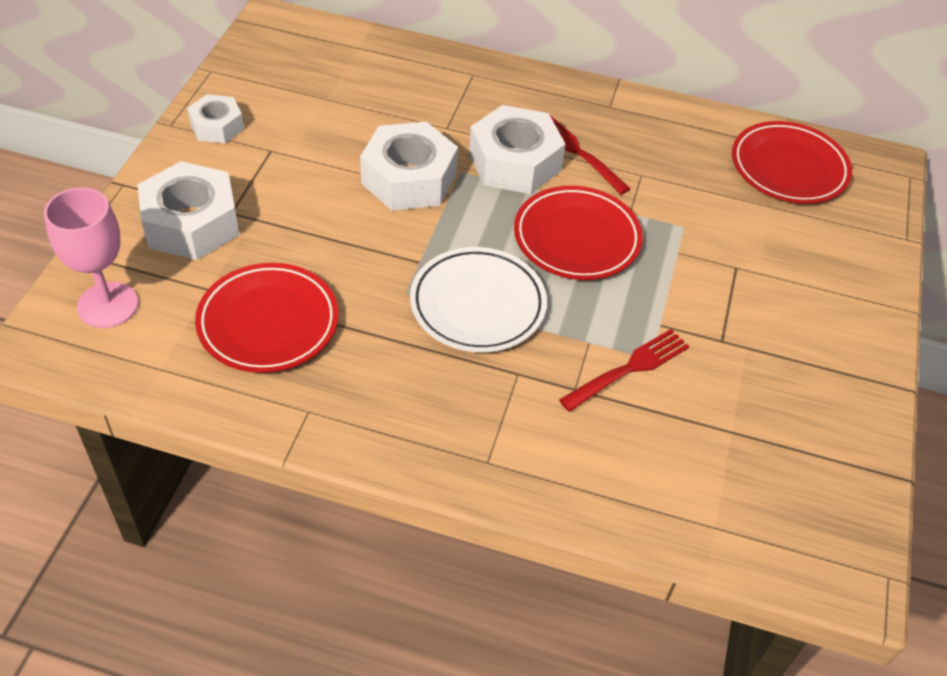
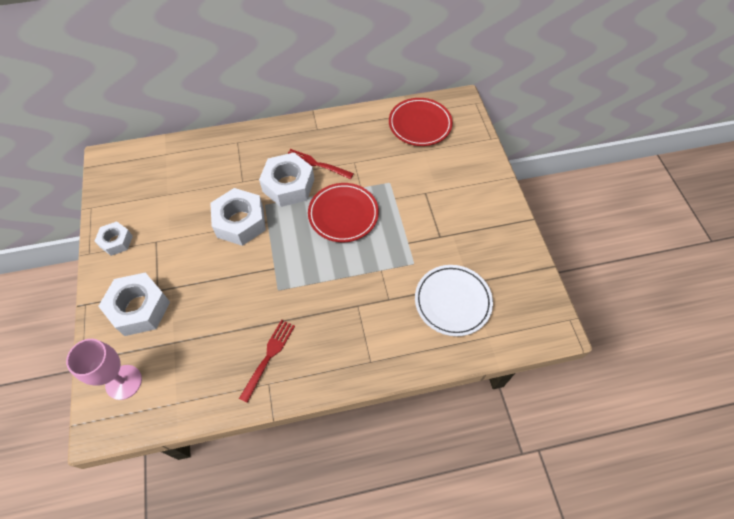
camera: 25 degrees left, 10 degrees up
(268, 322) = (217, 345): red plate -> none
(478, 304) = (317, 277): white plate -> white plate (452, 301)
(628, 369) = (407, 275): red fork -> red fork (268, 357)

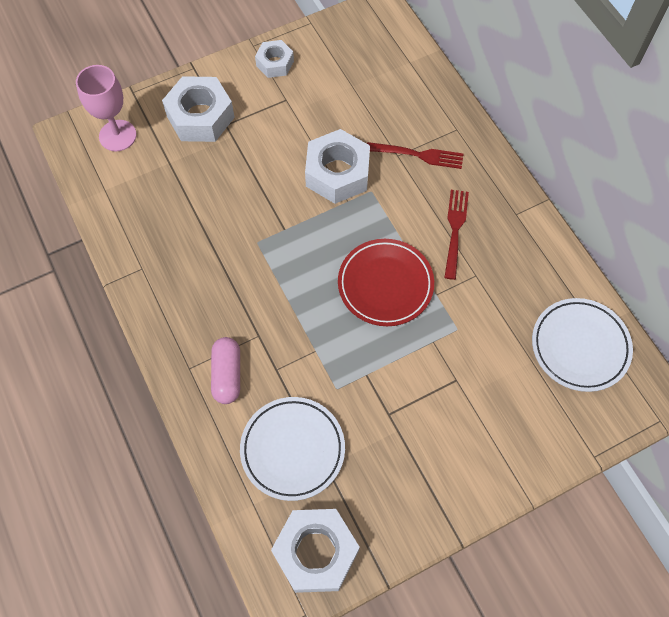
camera: 75 degrees right, 5 degrees up
(268, 357) = (171, 259): red fork -> red fork (418, 155)
(288, 185) = (409, 208): white nut -> white nut (316, 552)
(383, 334) = (227, 375): none -> pink capsule
(420, 124) = (580, 346): red plate -> white plate

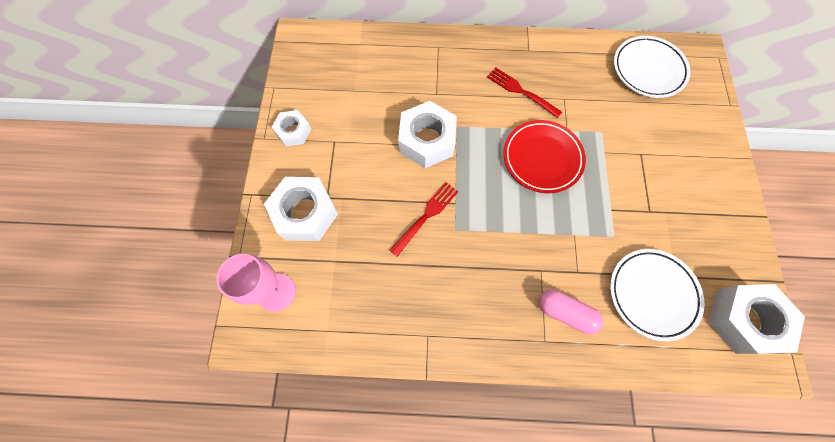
camera: 60 degrees left, 5 degrees up
(418, 155) = (444, 81): red fork -> red fork (426, 217)

